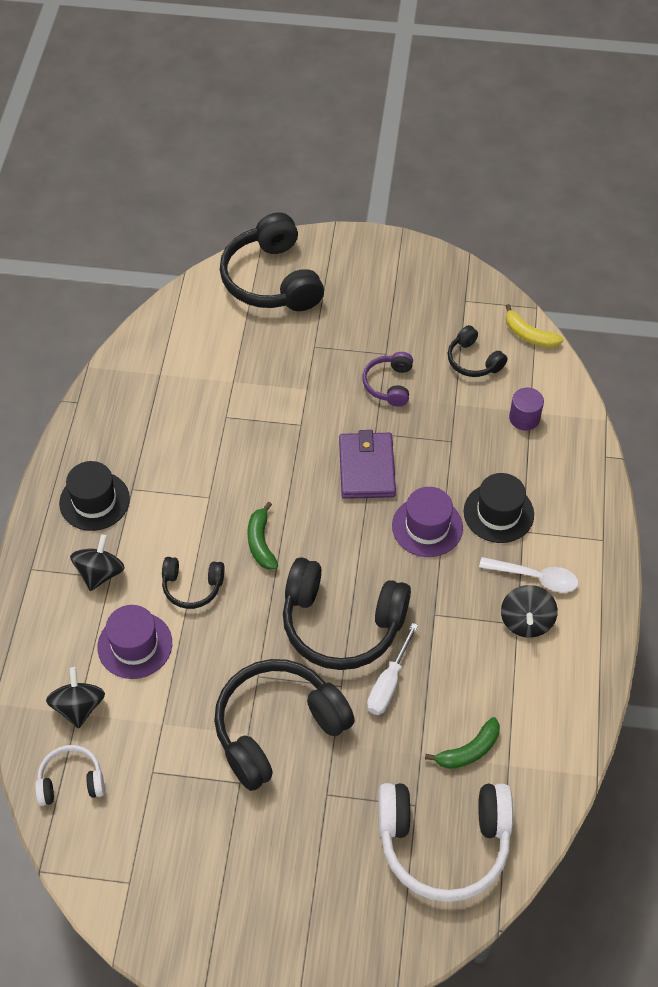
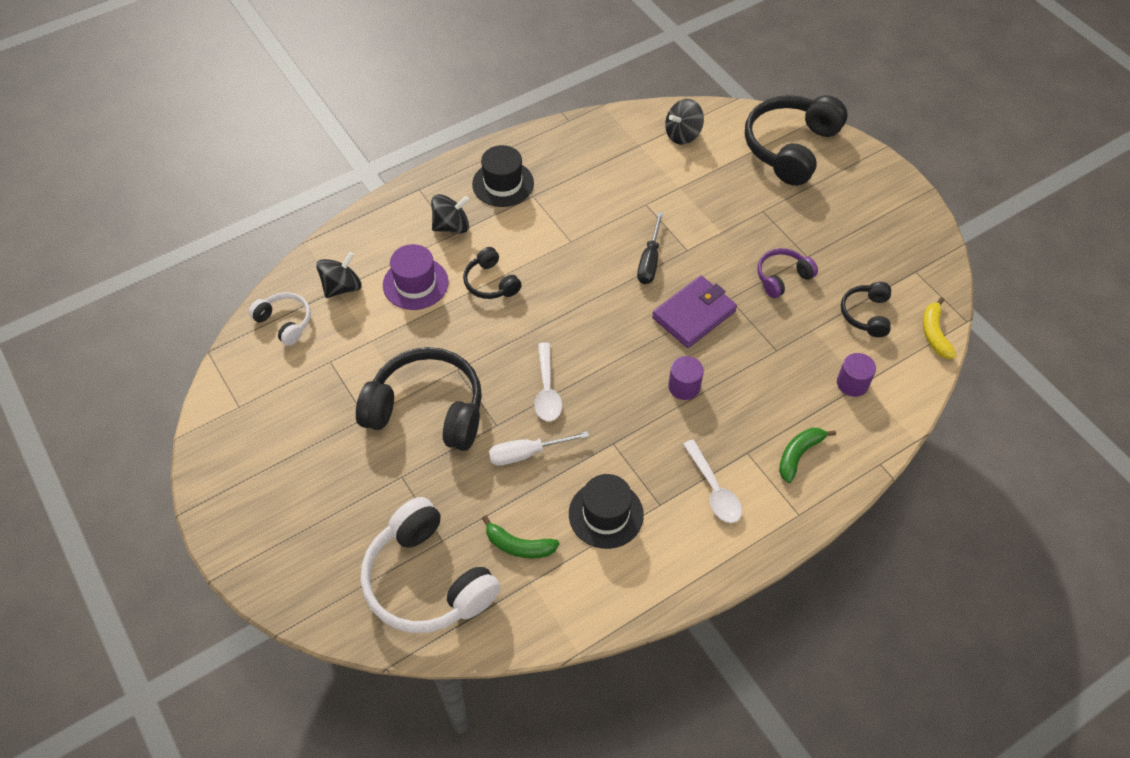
camera: 50 degrees right, 0 degrees up
(261, 542) = (565, 296): green banana -> green banana (799, 454)
(285, 457) = (649, 261): none -> black screwdriver
(341, 624) = (547, 390): black headphones -> white spoon
(427, 526) = (684, 386): purple hat -> purple cylinder
(498, 513) = (746, 425): black hat -> black hat (606, 514)
(526, 621) = (668, 509): black spinning top -> black spinning top (682, 134)

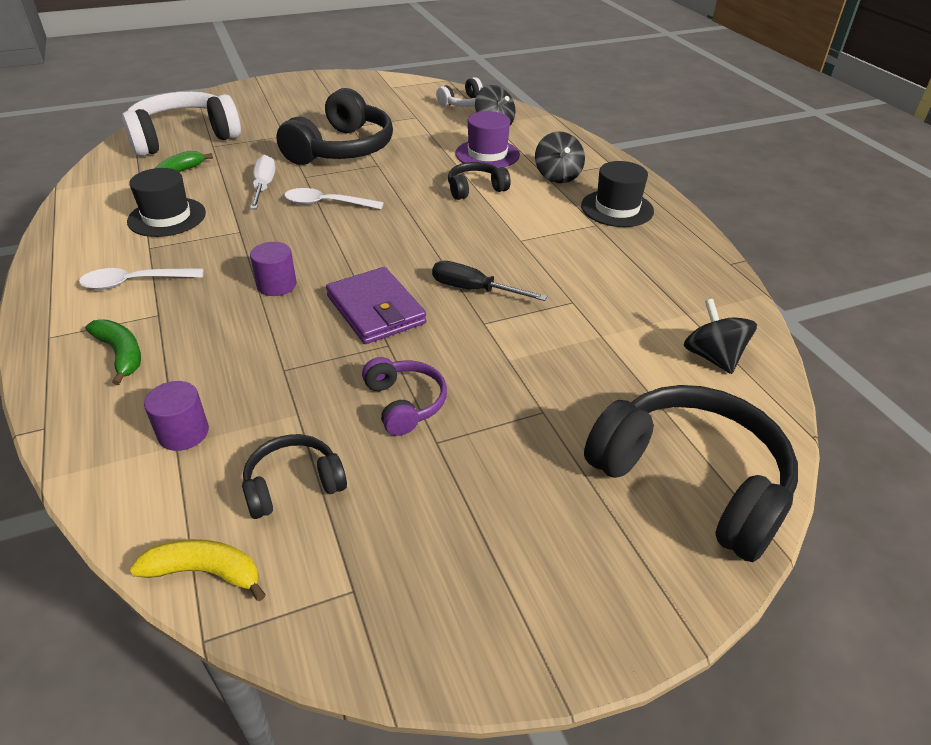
camera: 100 degrees right, 15 degrees down
(866, 314) = (293, 485): black headphones -> black headphones turned 45 degrees counterclockwise

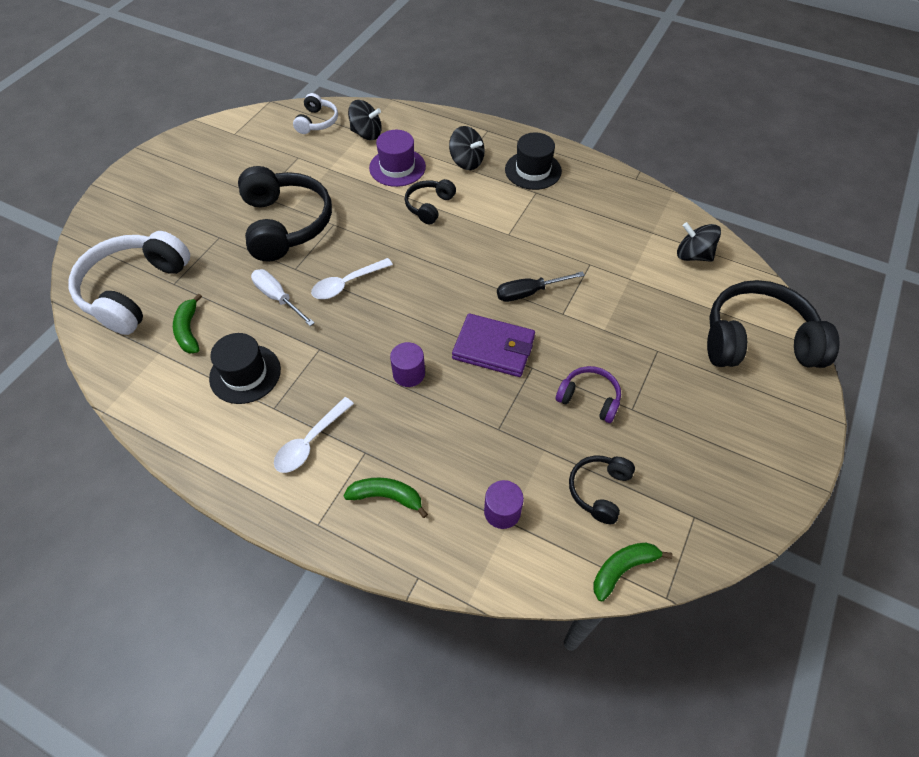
camera: 40 degrees left, 15 degrees up
(205, 572) = (622, 569): yellow banana -> green banana

